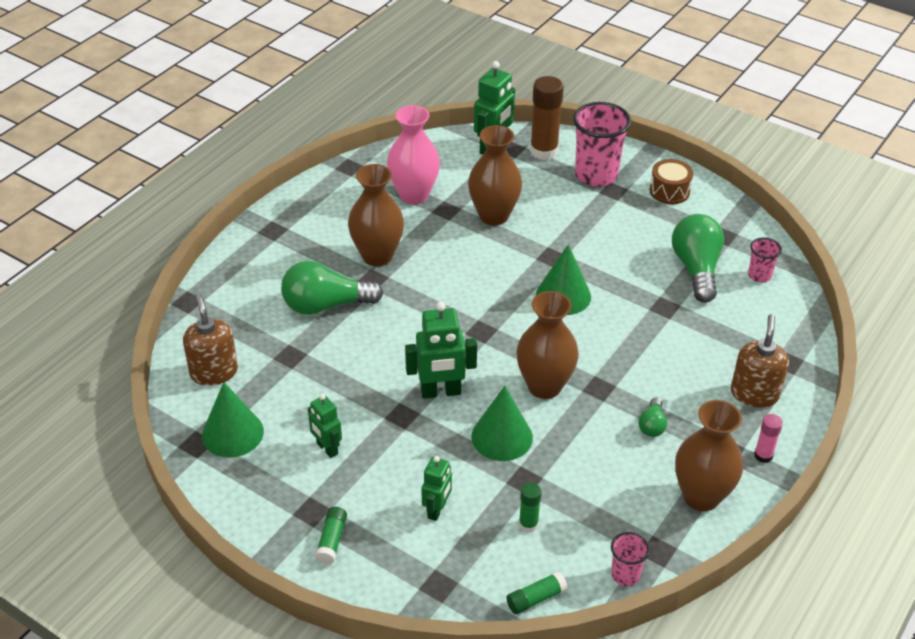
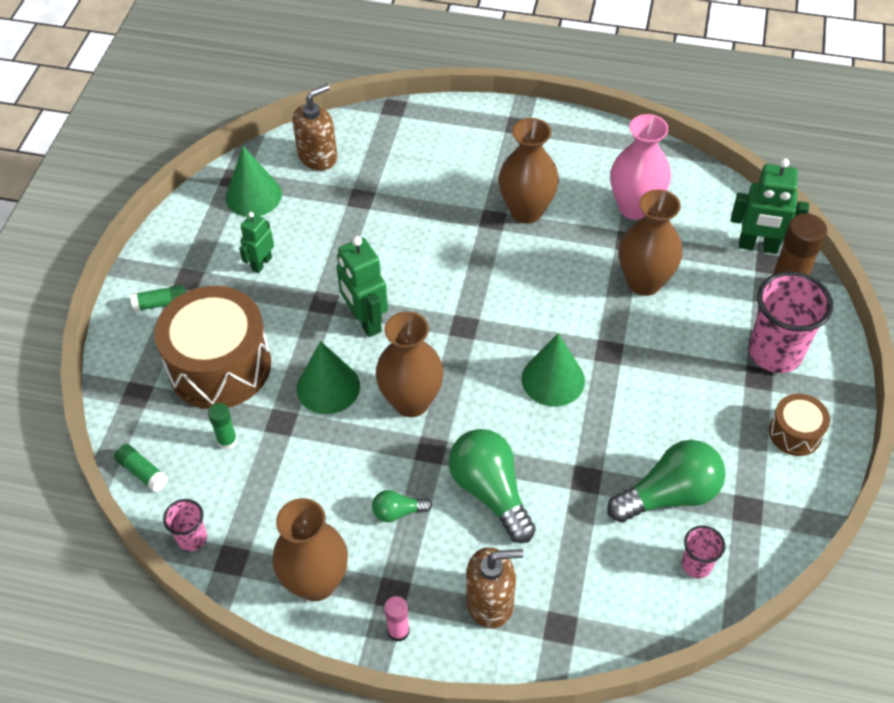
camera: 70 degrees right, 10 degrees up
(326, 305) = (438, 198): green light bulb -> green light bulb (490, 492)
(437, 510) = (219, 366): green robot -> brown drum

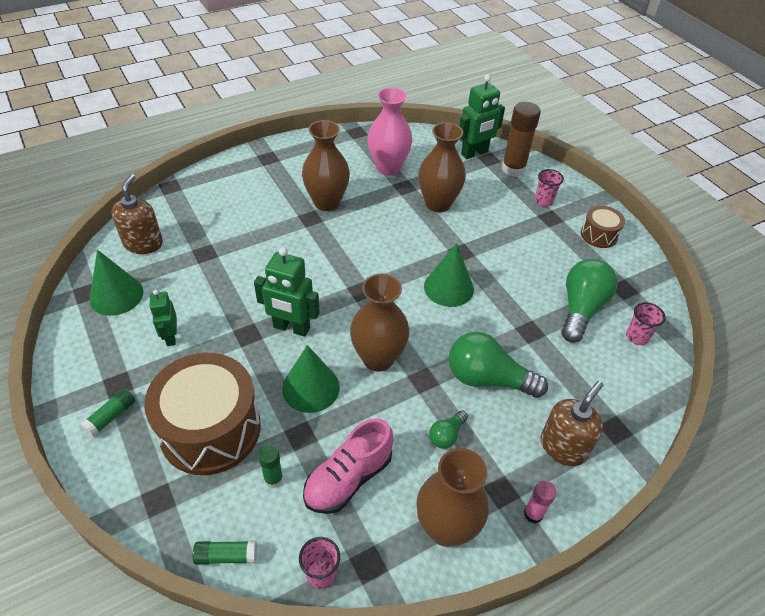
camera: 45 degrees left, 5 degrees down
(282, 484) = (348, 478): none -> pink shoe
(775, 353) = (543, 201): pink cup -> pink cup, size x0.50

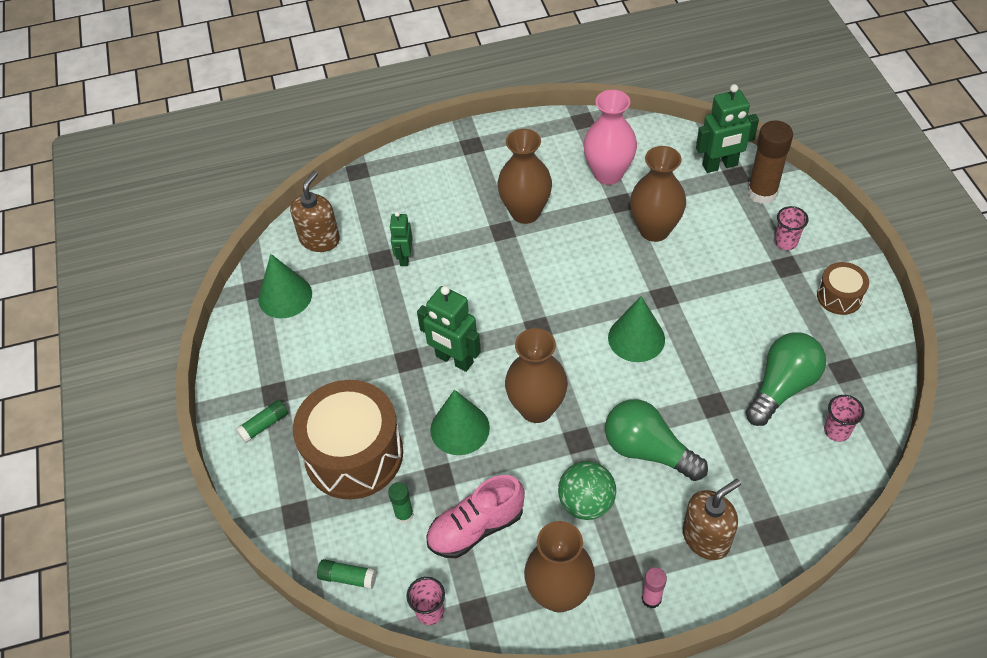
camera: 20 degrees right, 5 degrees up
(171, 337) = (331, 351): green robot -> green robot (404, 258)
(446, 435) = (586, 503): green light bulb -> green ball

